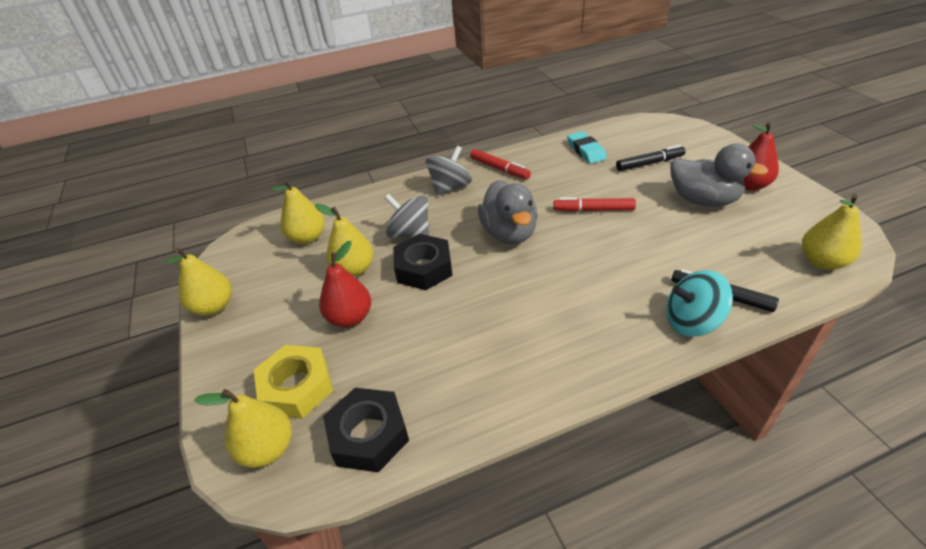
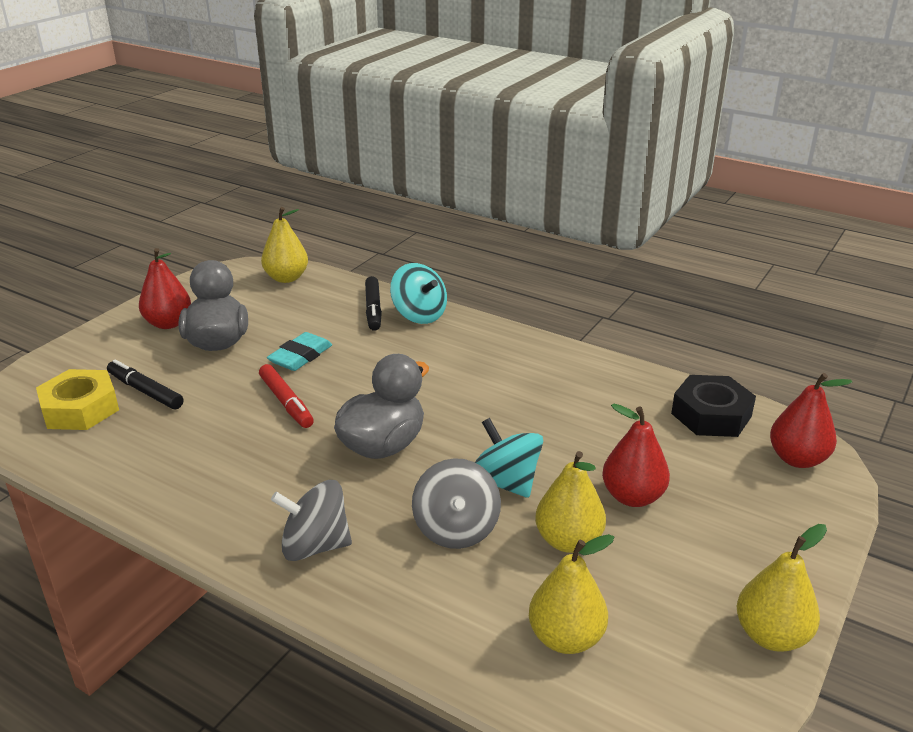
camera: 130 degrees left, 10 degrees down
(268, 449) = (797, 459): yellow pear -> red pear
(297, 387) = (739, 480): yellow nut -> yellow nut (80, 409)
(424, 268) = (505, 482): black nut -> turquoise spinning top
(499, 169) = (228, 516): red marker -> none
(586, 151) = (129, 451): turquoise eraser -> turquoise eraser (300, 356)

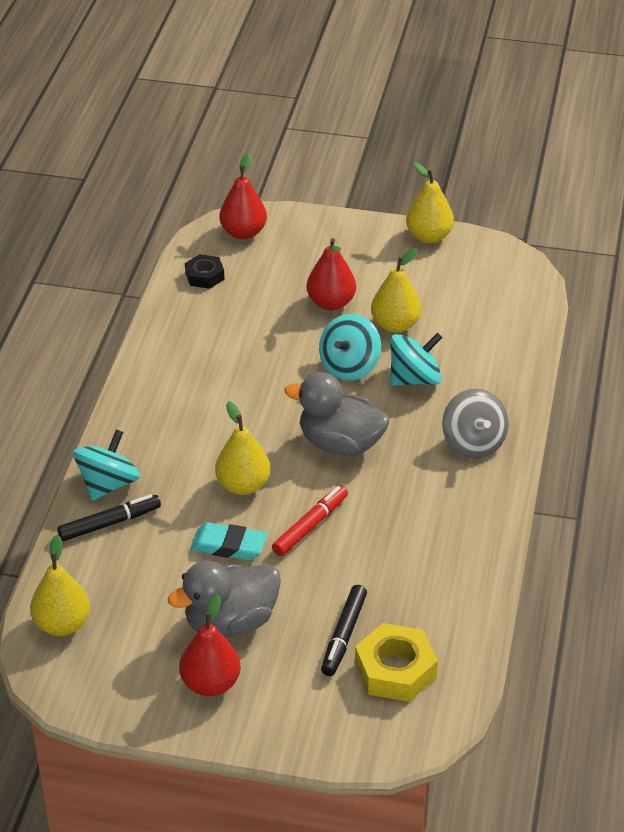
camera: 110 degrees left, 10 degrees up
(456, 529) = (414, 379): grey spinning top -> turquoise spinning top
(566, 638) = (481, 312): yellow pear -> yellow pear (243, 485)
(711, 415) = (204, 276): black nut -> black nut, size x0.61

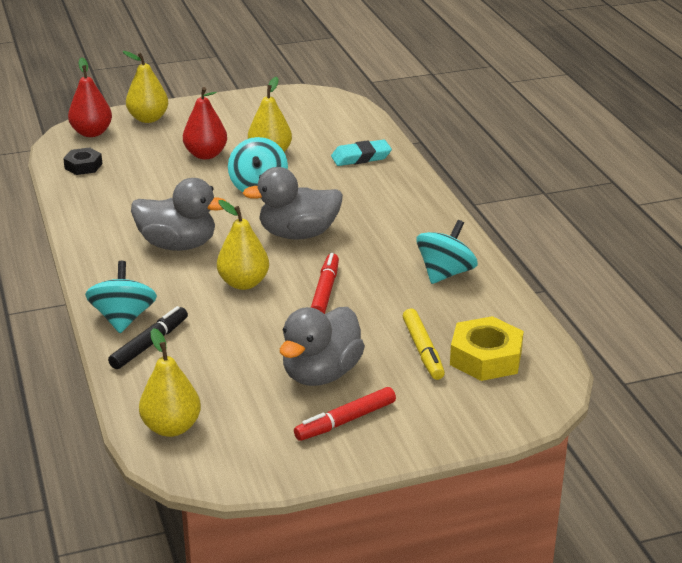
camera: 30 degrees left, 10 degrees down
(210, 684) = (345, 421): red pear -> red marker
(219, 413) = (178, 245): none -> grey duck
(229, 546) = (270, 325): turquoise eraser -> turquoise eraser (361, 157)
(343, 635) = (423, 350): black marker -> yellow marker
(414, 379) = (317, 180): turquoise spinning top -> turquoise spinning top (445, 273)
(429, 236) = (245, 99): yellow pear -> yellow pear (148, 119)
(473, 443) = (400, 203): grey spinning top -> none

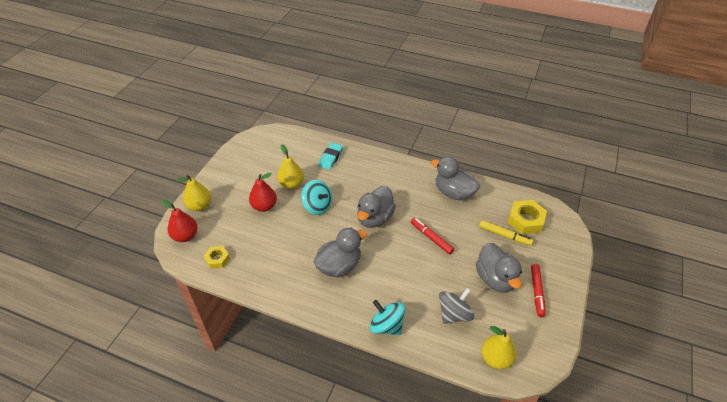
camera: 50 degrees left, 15 degrees up
(83, 166) = (217, 259): black nut -> yellow nut
(149, 344) = (418, 328): black marker -> none
(208, 363) = (454, 314): none -> grey spinning top
(243, 283) = (398, 262): yellow pear -> none
(445, 273) = (453, 193): turquoise spinning top -> grey duck

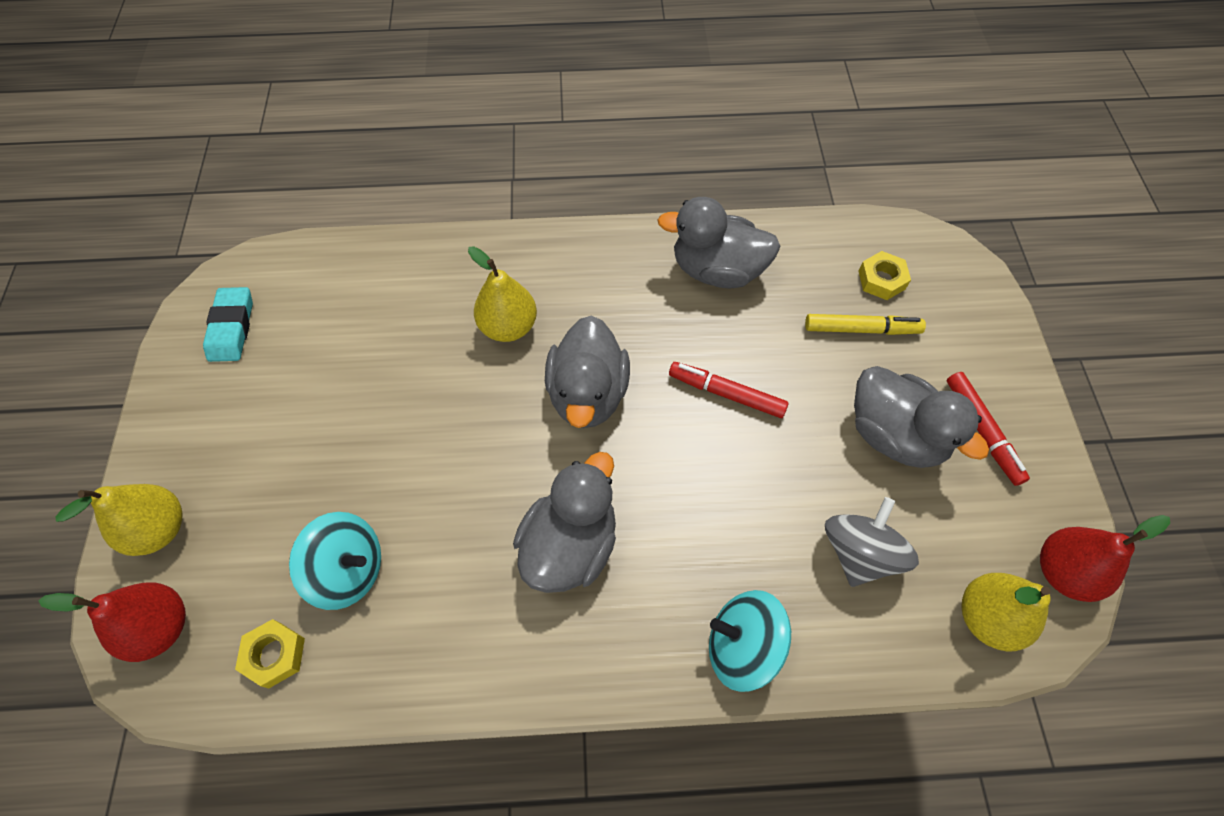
camera: 25 degrees left, 15 degrees up
(264, 206) = (323, 465): red pear -> red pear (1063, 572)
(291, 184) = (361, 382): yellow pear -> yellow pear (508, 327)
(317, 206) = (448, 415): turquoise spinning top -> turquoise spinning top (348, 570)
(330, 158) = (419, 283): turquoise eraser -> turquoise eraser (232, 328)
(525, 220) = (881, 280): yellow nut -> yellow nut, size x0.61

